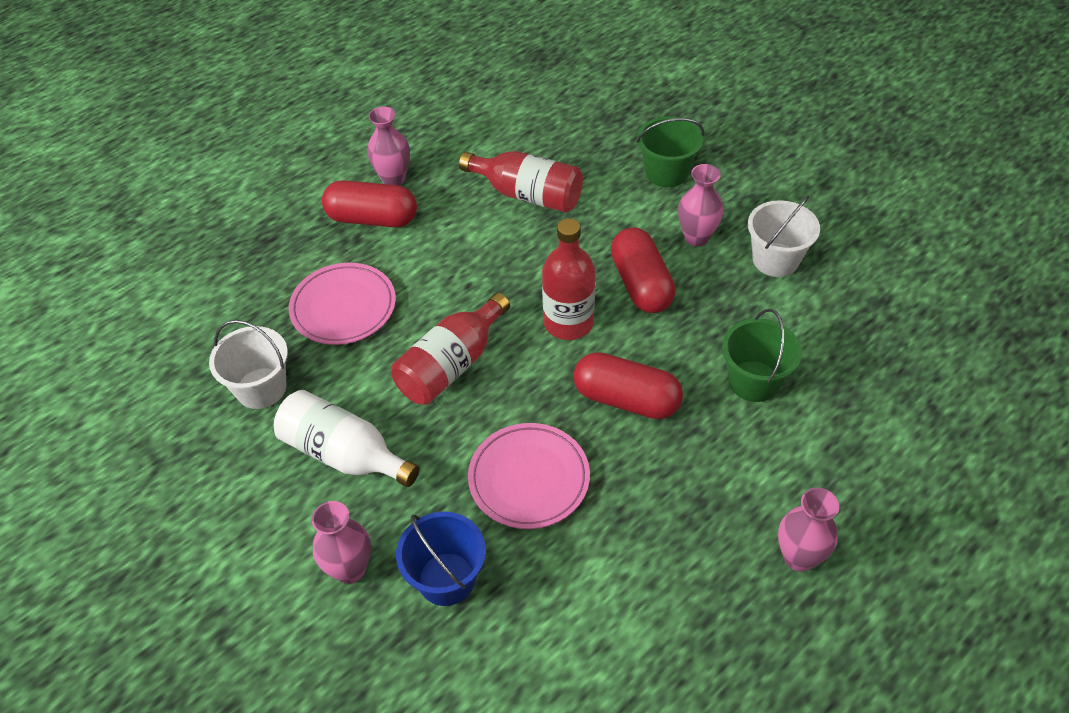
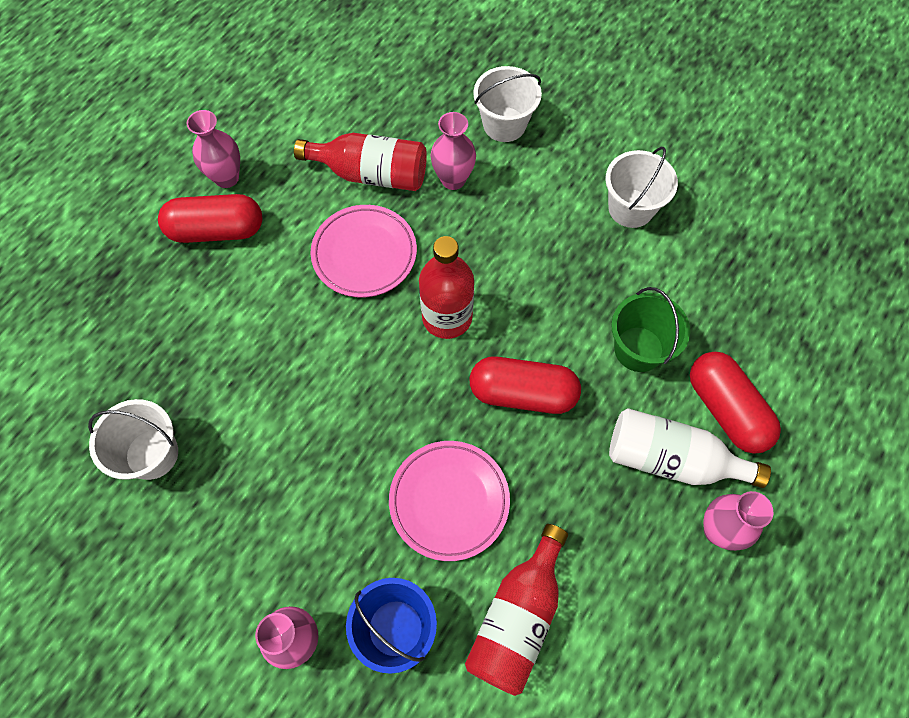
camera: 15 degrees left, 15 degrees up
(343, 307) = (214, 342): pink plate -> pink plate (364, 254)
(344, 454) = (258, 512): white bottle -> white bottle (671, 459)
(451, 365) = (342, 388): red bottle -> red bottle (517, 618)
(641, 284) = (508, 260): red capsule -> red capsule (726, 409)
(666, 172) = (504, 124): green bucket -> white bucket
(696, 237) = (550, 196): pink vase -> pink vase (453, 179)

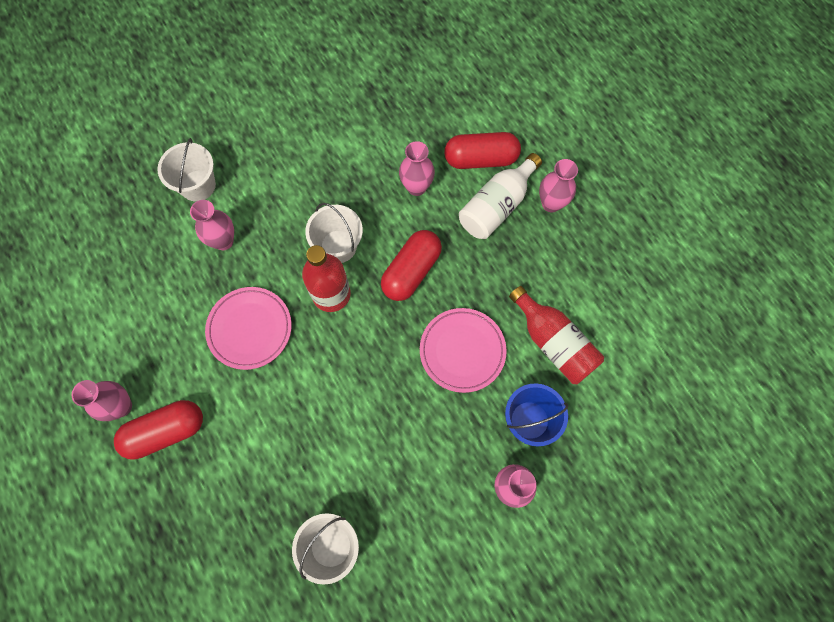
camera: 65 degrees left, 5 degrees up
(217, 230) = (166, 431): red capsule -> red capsule turned 45 degrees clockwise
(371, 174) = (184, 296): red bottle -> none
(631, 208) = (313, 139): white bucket -> white bucket (338, 246)
(638, 349) = (416, 187): green bucket -> pink vase

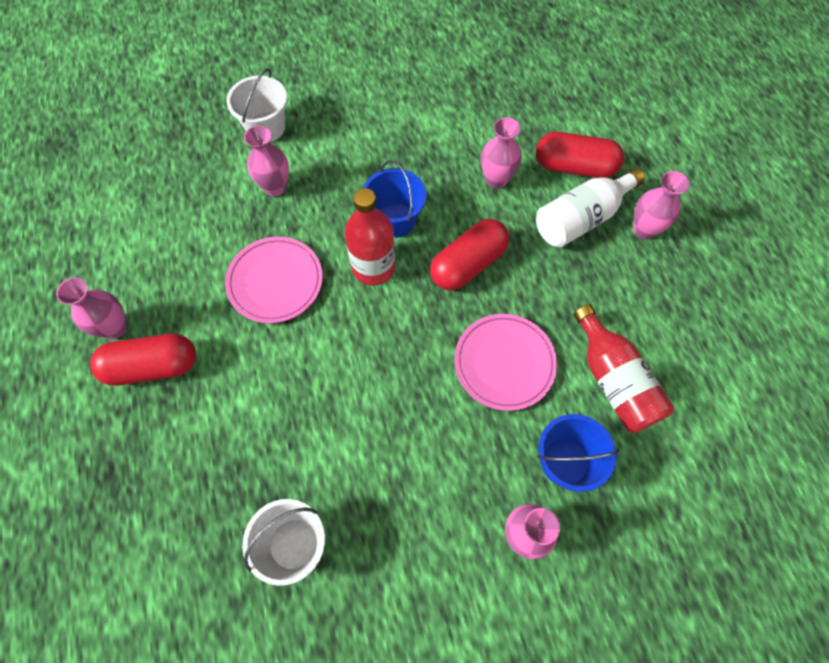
camera: 15 degrees right, 5 degrees down
(338, 246) = (395, 220): white bucket -> blue bucket

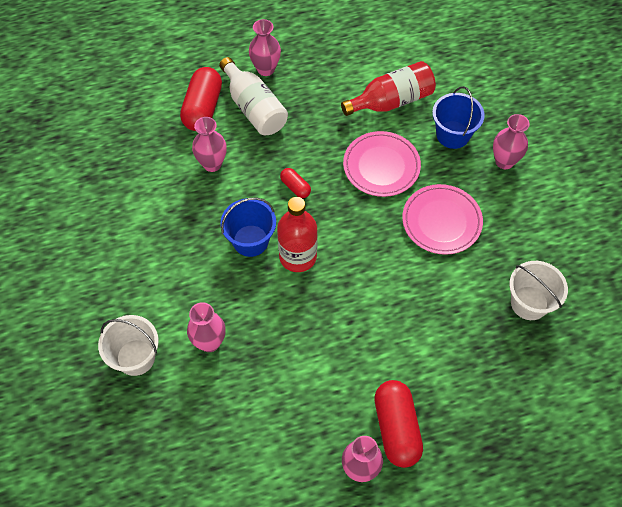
camera: 90 degrees left, 5 degrees down
(275, 282) = (312, 334): pink plate -> pink plate (441, 221)
(468, 264) = (295, 187): red capsule -> red capsule, size x0.51

